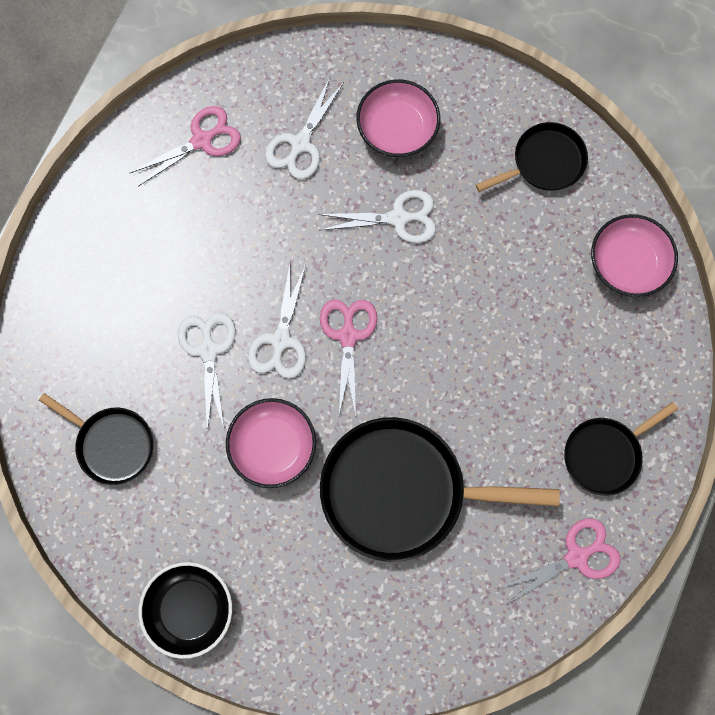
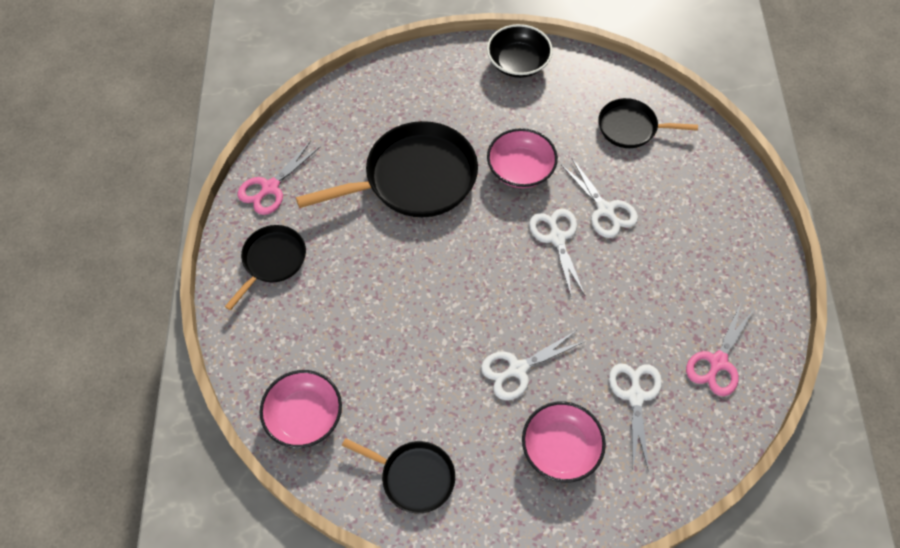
camera: 155 degrees right, 15 degrees down
(348, 336) = (508, 262): pink scissors -> none
(544, 162) = (414, 477): black pan -> black pan turned 105 degrees counterclockwise

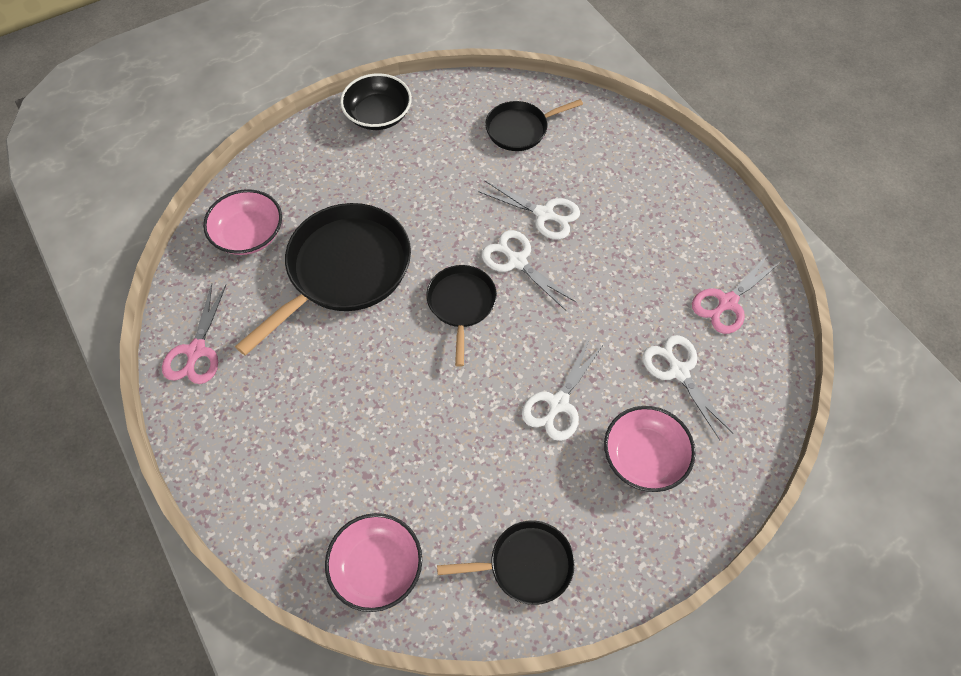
camera: 30 degrees left, 0 degrees up
(272, 261) = (244, 425): black pan -> black pan (461, 304)
(520, 169) = (442, 213): pink bowl -> pink bowl (249, 234)
(718, 362) = (727, 302): pink scissors -> pink scissors turned 45 degrees clockwise

